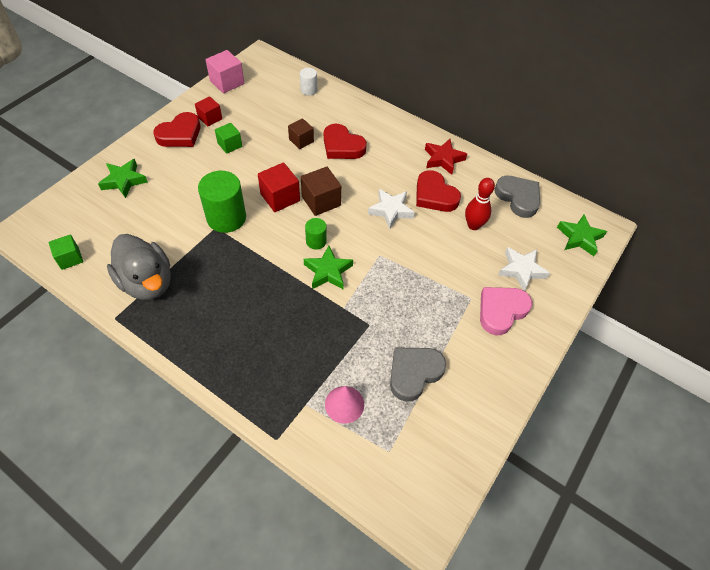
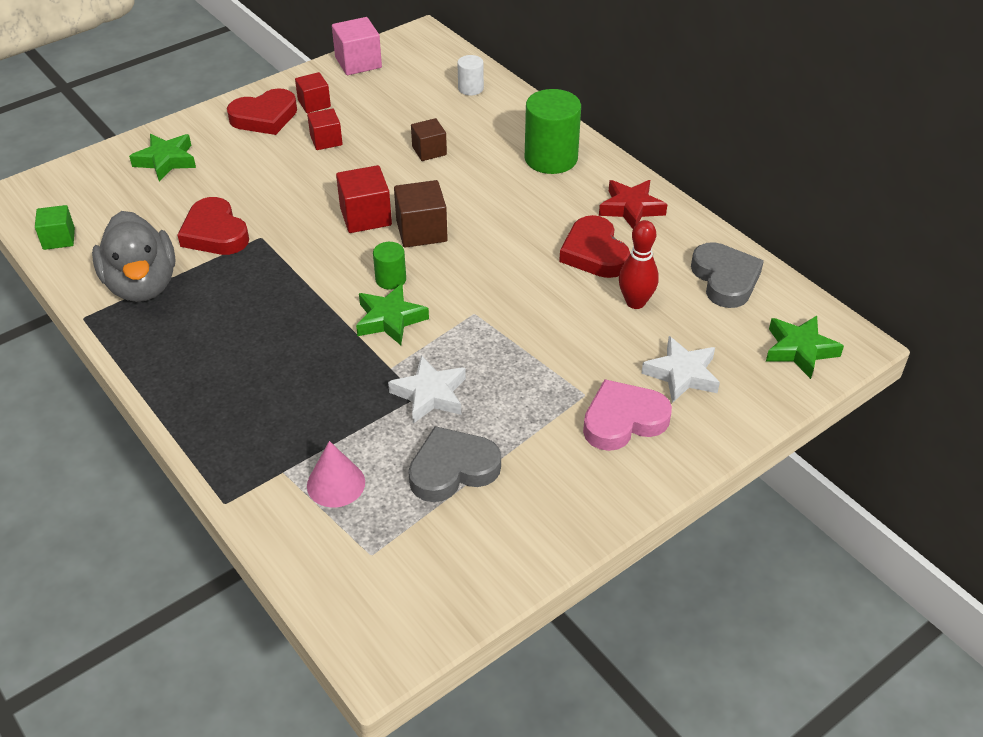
camera: 20 degrees right, 10 degrees down
(226, 218) = (280, 228): green cylinder -> green cylinder (551, 158)
(230, 145) = (326, 140): green cube -> red cube
(342, 146) = (485, 167): red heart -> red heart (215, 233)
(391, 210) = (518, 260): white star -> white star (430, 394)

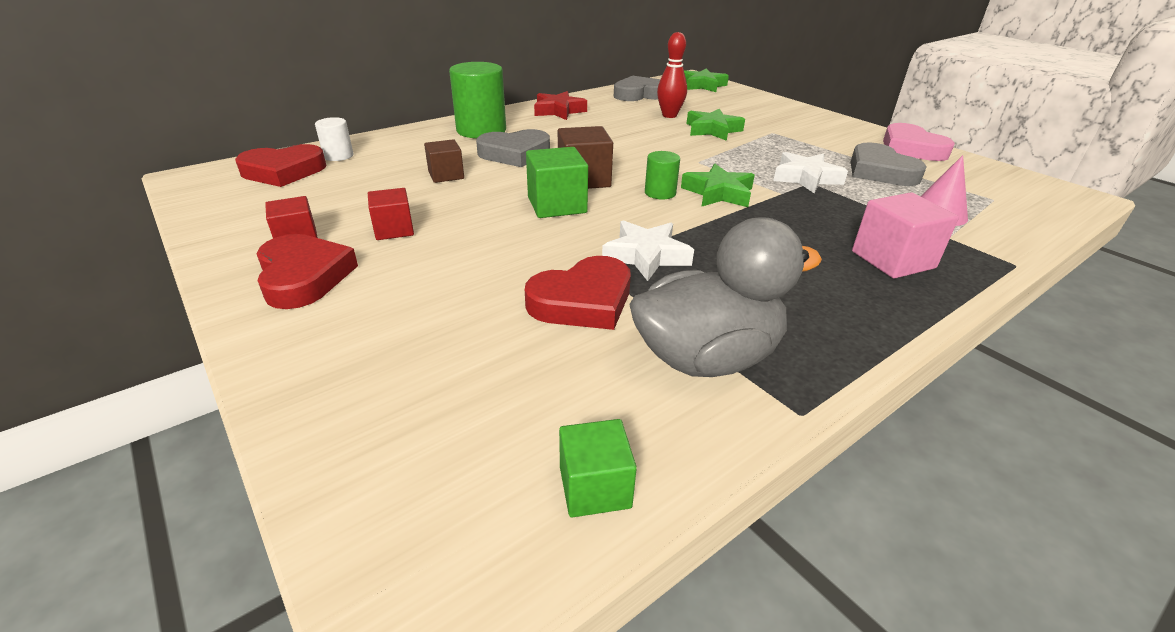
camera: 90 degrees left, 10 degrees down
(166, 161) = (376, 367): green star -> green star (712, 130)
(358, 62) = (217, 213): pink cube -> pink cube (893, 260)
(365, 216) = (557, 205): red cube -> green cube
(485, 185) = (515, 154): none -> grey heart
(594, 253) = (614, 123): red heart -> red heart (283, 171)
(623, 420) = (791, 124): pink heart -> pink heart (911, 148)
(682, 374) = (738, 109): white star -> white star (646, 256)

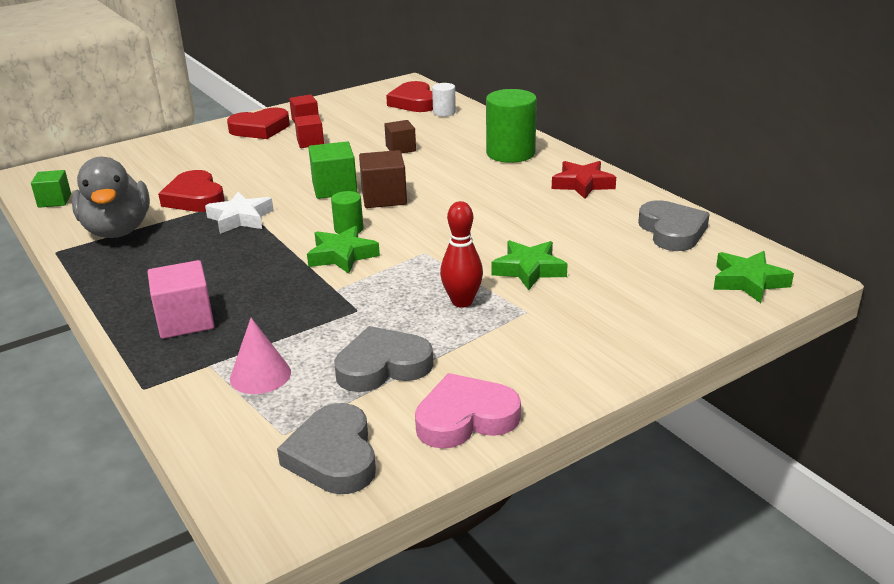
camera: 95 degrees right, 5 degrees down
(515, 154) = (448, 169): grey heart -> grey heart (334, 456)
(669, 115) = (582, 246): red bowling pin -> red bowling pin (462, 302)
(805, 178) = (370, 309): white star -> none

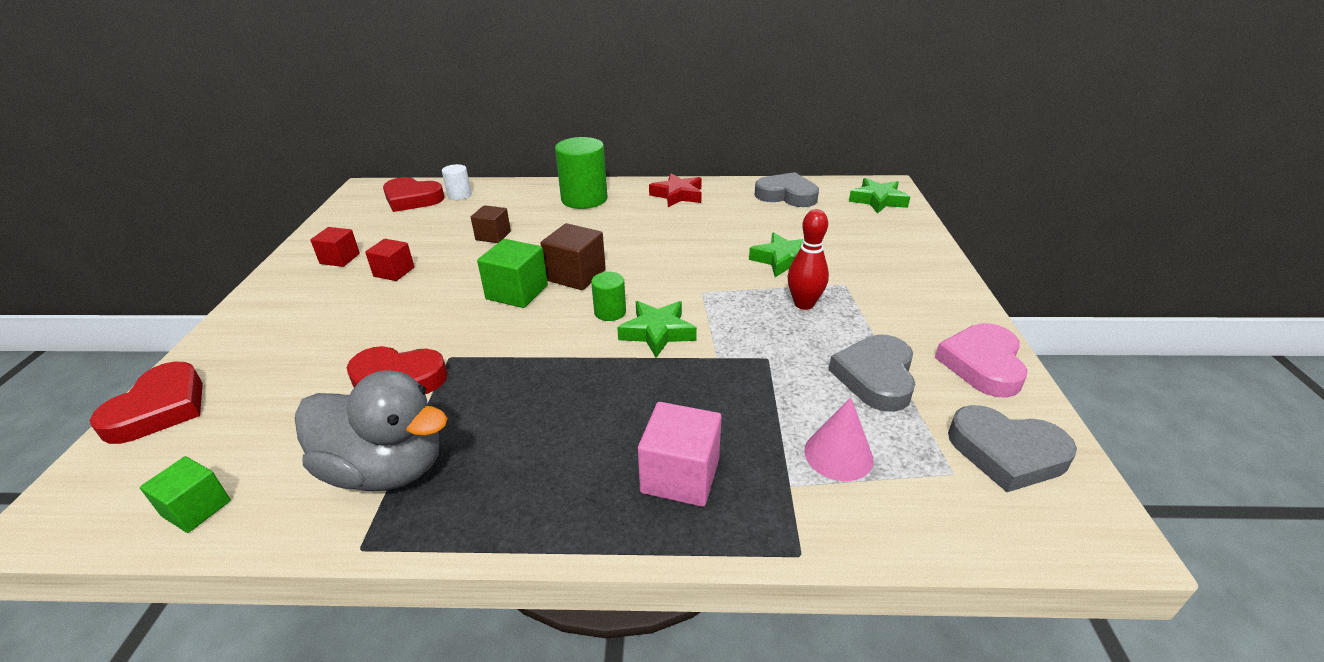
camera: 55 degrees left, 5 degrees up
(240, 218) = (496, 366): white star -> none
(260, 129) = (304, 288): red heart -> red heart (160, 408)

